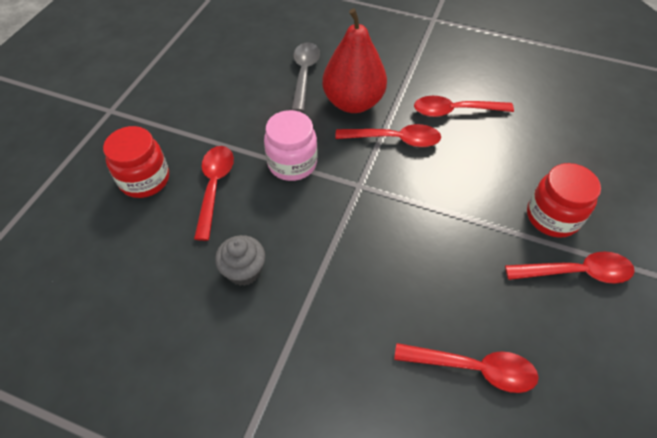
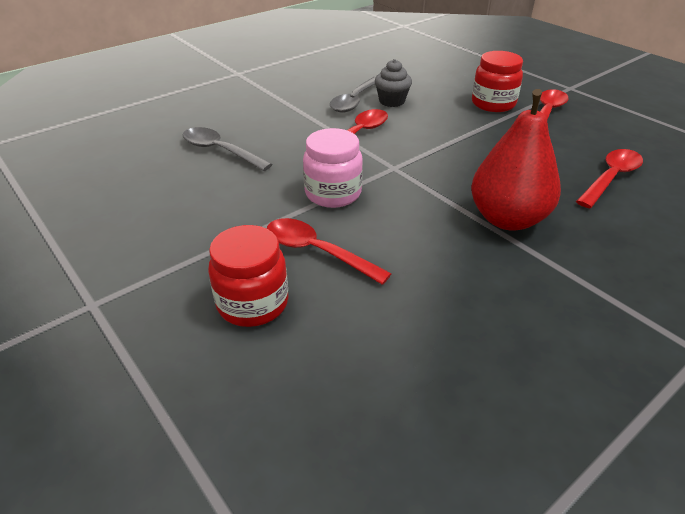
camera: 60 degrees left, 15 degrees down
(244, 271) = (447, 263): grey cupcake -> grey cupcake (392, 101)
(353, 102) = (291, 139): red pear -> red pear (507, 219)
(454, 111) = (354, 101): red spoon -> grey spoon

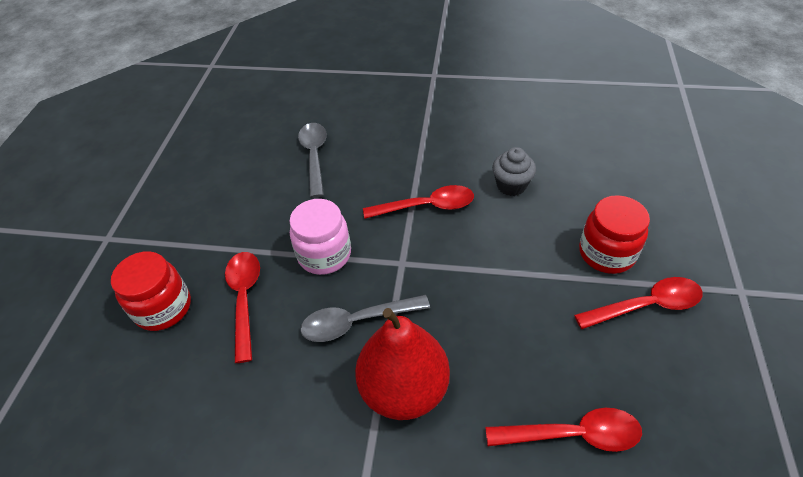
camera: 50 degrees right, 10 degrees up
(354, 101) = (480, 164): grey spoon -> grey spoon (356, 322)

